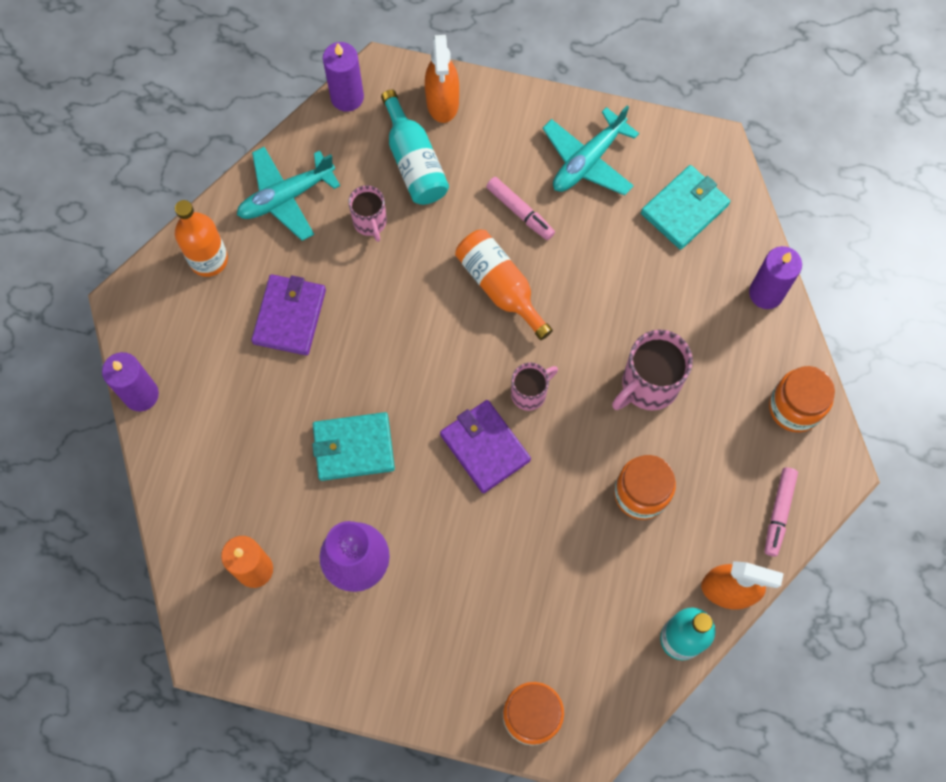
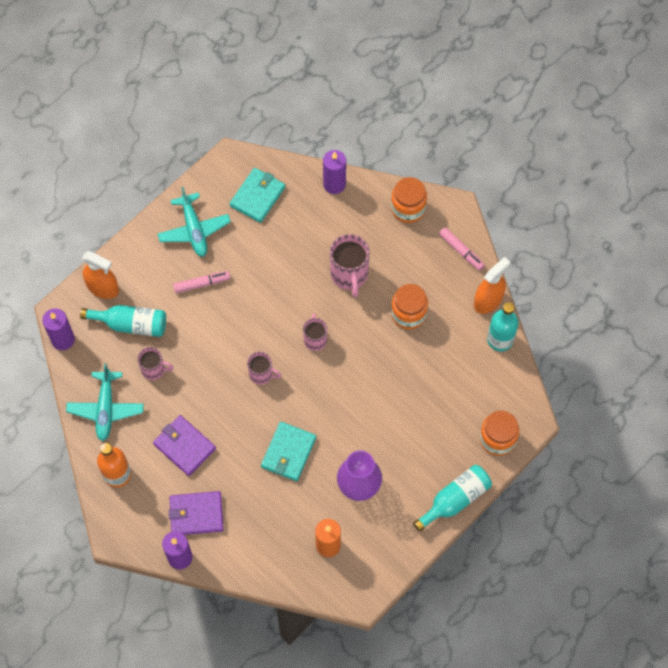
camera: 60 degrees left, 5 degrees down
(410, 704) = (455, 499): none -> turquoise bottle
(441, 354) = (261, 374): none -> pink mug
(484, 447) = (332, 381): purple wallet -> purple wallet (196, 514)
(500, 286) = (241, 320): orange bottle -> none
(684, 209) = (257, 196): turquoise wallet -> turquoise wallet turned 45 degrees clockwise

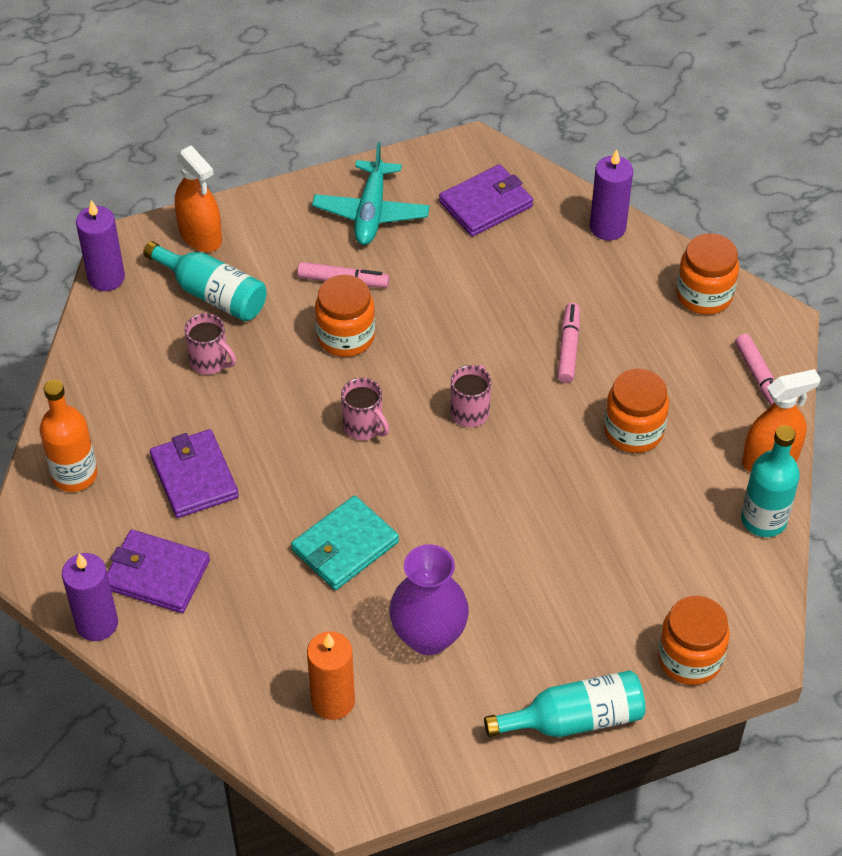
camera: 25 degrees right, 15 degrees down
(106, 409) = (111, 385): turquoise plane -> none
(222, 320) = (346, 337): none -> orange jar
(257, 196) = (486, 204): turquoise wallet -> purple wallet
(349, 275) = (568, 348): pink mug -> pink marker

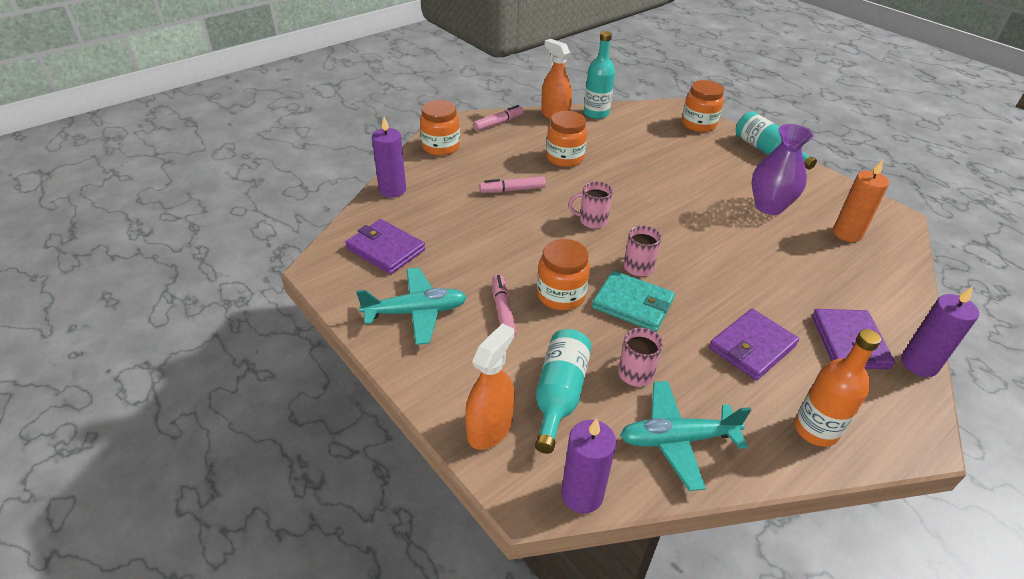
camera: 110 degrees left, 10 degrees down
(121, 362) = (677, 439): none -> turquoise plane
(345, 546) = (740, 253): turquoise wallet -> turquoise wallet (633, 304)

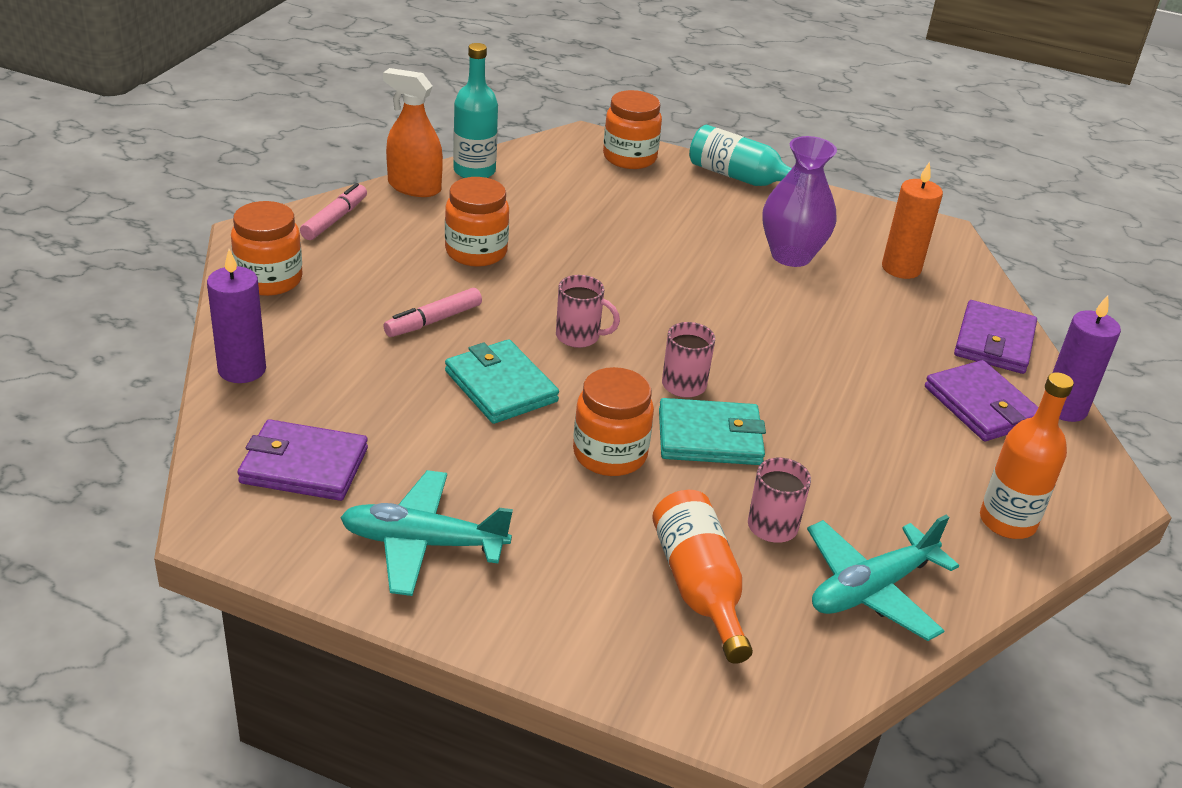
camera: 30 degrees left, 5 degrees down
(416, 312) = (423, 543): turquoise plane -> turquoise plane turned 135 degrees counterclockwise
(490, 428) = (641, 662): orange spray bottle -> none
(503, 311) = (546, 501): pink marker -> none
(524, 236) = (500, 386): none -> turquoise wallet
(559, 395) = (699, 587): turquoise bottle -> orange bottle
(582, 494) = (808, 697): purple candle -> none
(592, 221) = (579, 337): pink mug -> pink mug turned 135 degrees counterclockwise
(752, 347) = (883, 447): purple wallet -> purple wallet (994, 342)

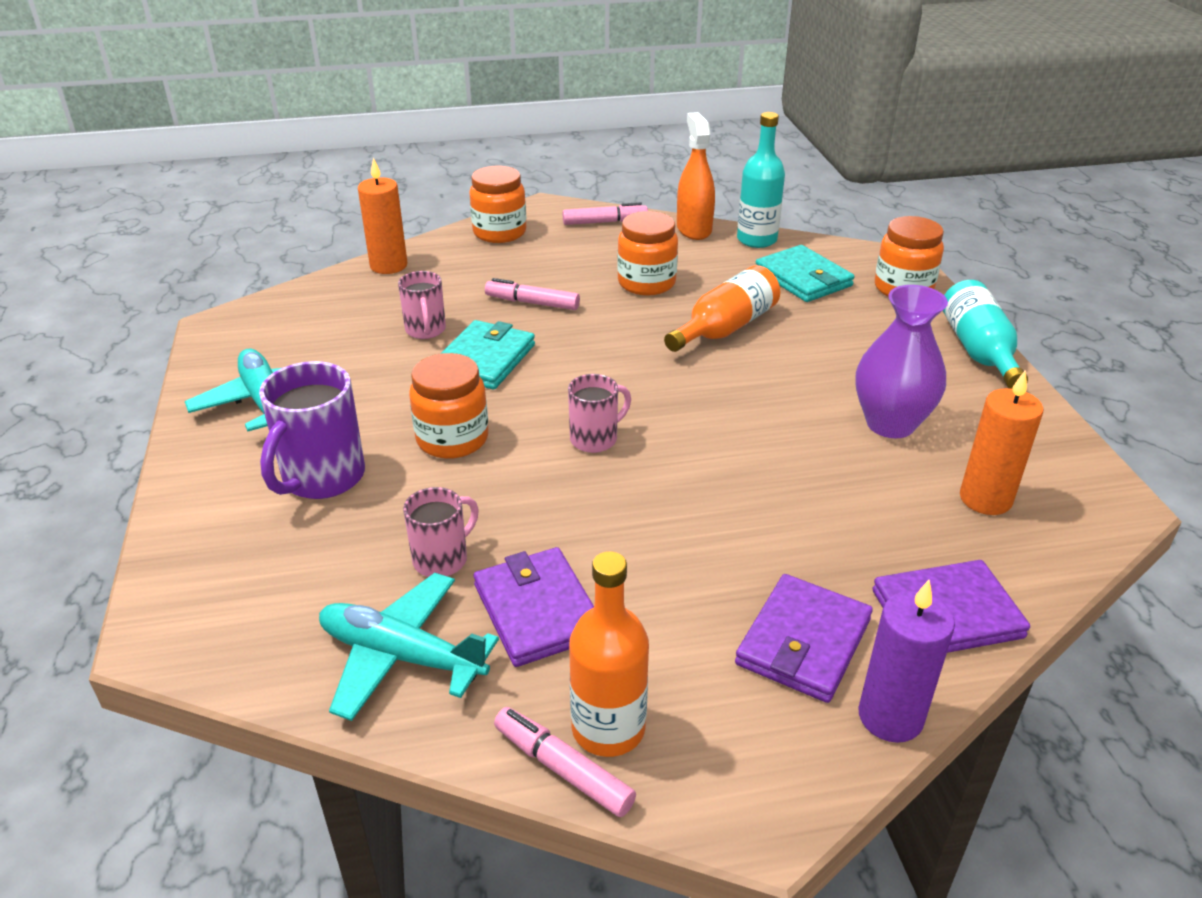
camera: 60 degrees right, 0 degrees up
(242, 369) = (388, 265): purple candle -> orange candle
(304, 465) = (309, 326): purple wallet -> purple wallet (537, 610)
(579, 337) = (595, 366): pink mug -> pink mug (425, 330)
(595, 551) = (322, 478): none -> purple mug
(699, 587) = (320, 547): orange bottle -> orange bottle (725, 328)
(710, 437) = (533, 480): turquoise wallet -> turquoise wallet (803, 278)
(1031, 557) = (562, 769): none -> pink marker

